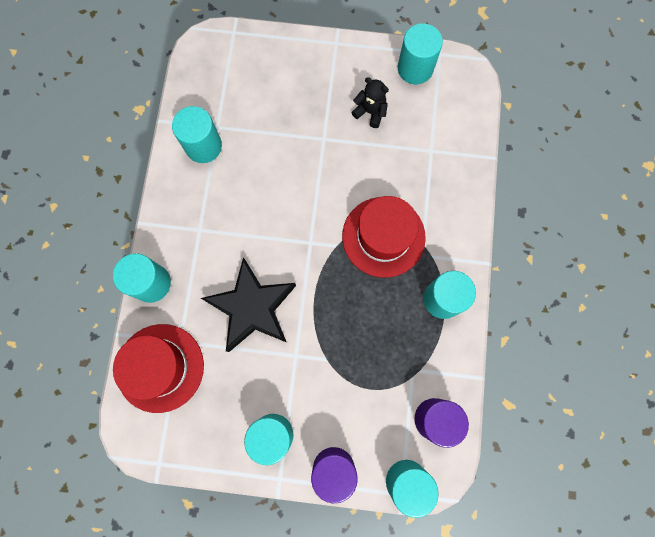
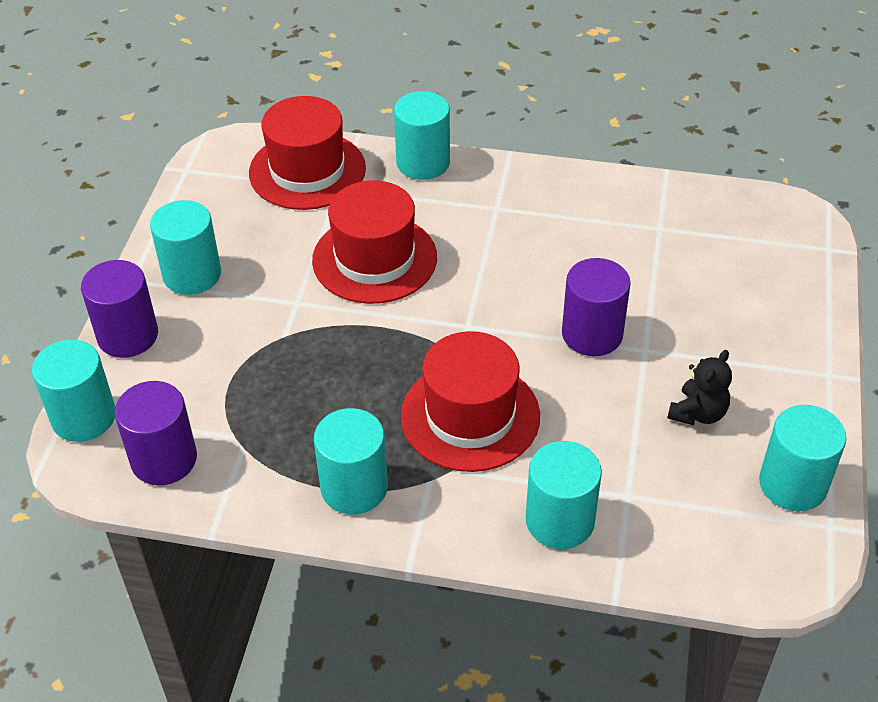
camera: 95 degrees right, 30 degrees down
(203, 146) = (627, 213): turquoise cylinder -> turquoise cylinder (560, 521)
(252, 307) = (374, 259): black star -> red hat
(313, 168) = (592, 334): none -> purple cylinder

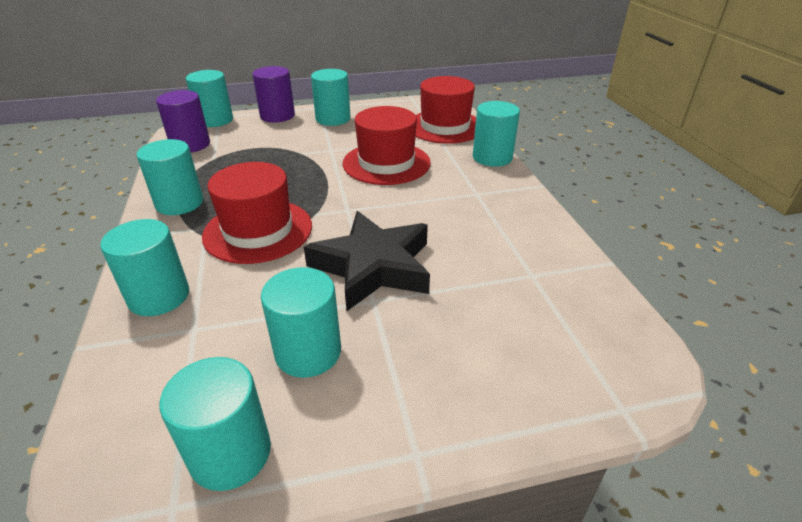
camera: 65 degrees right, 10 degrees down
(592, 334) = (373, 266): purple cylinder -> black star
(698, 413) = (308, 352): black teddy bear -> turquoise cylinder

